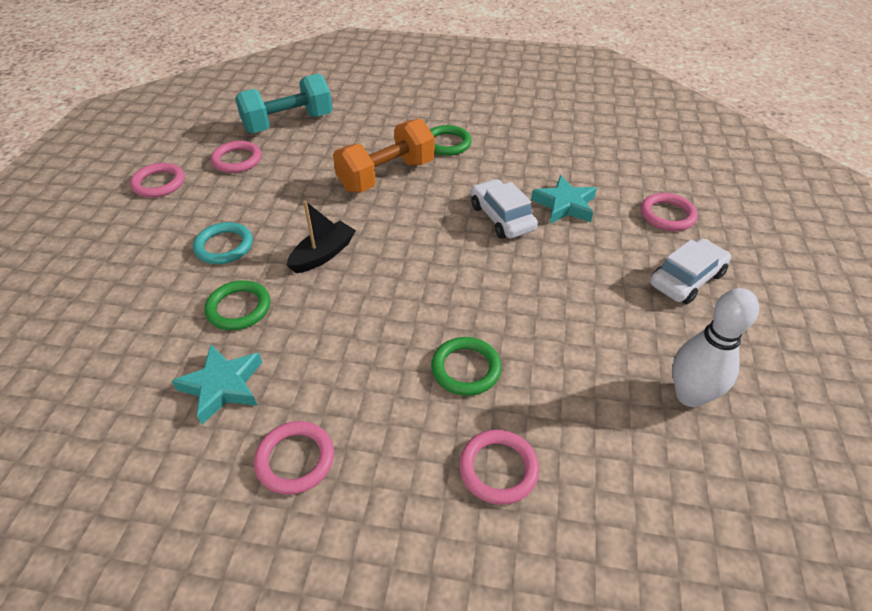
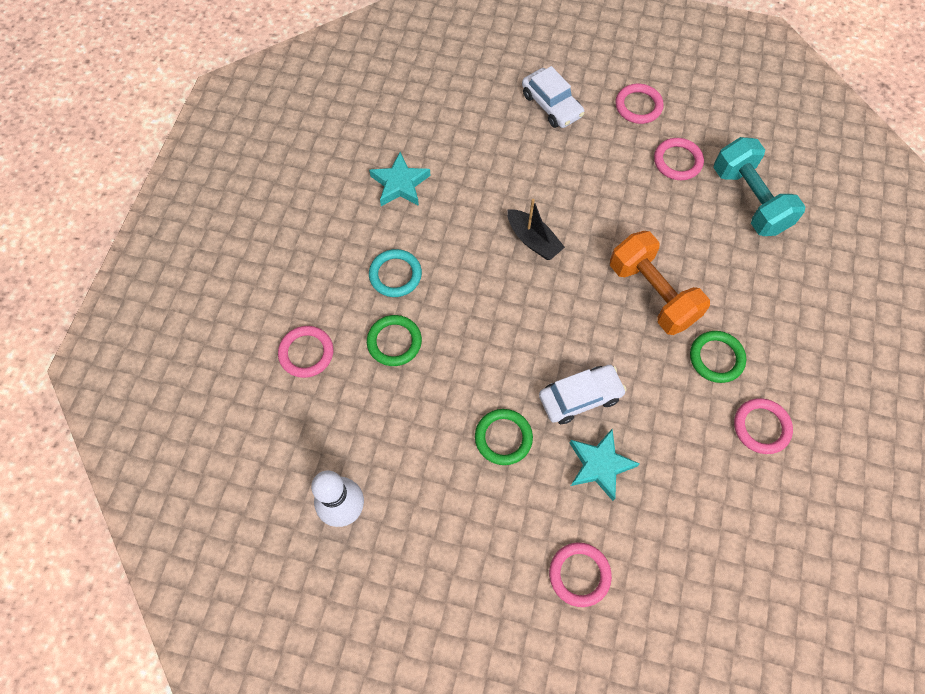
camera: 95 degrees right, 20 degrees up
(224, 246) = (548, 166): turquoise ring -> turquoise ring (395, 275)
(239, 308) = (474, 185): green ring -> green ring (503, 438)
(295, 459) = (335, 231): pink ring -> pink ring (761, 427)
(686, 279) = (478, 558): white car -> white car (551, 105)

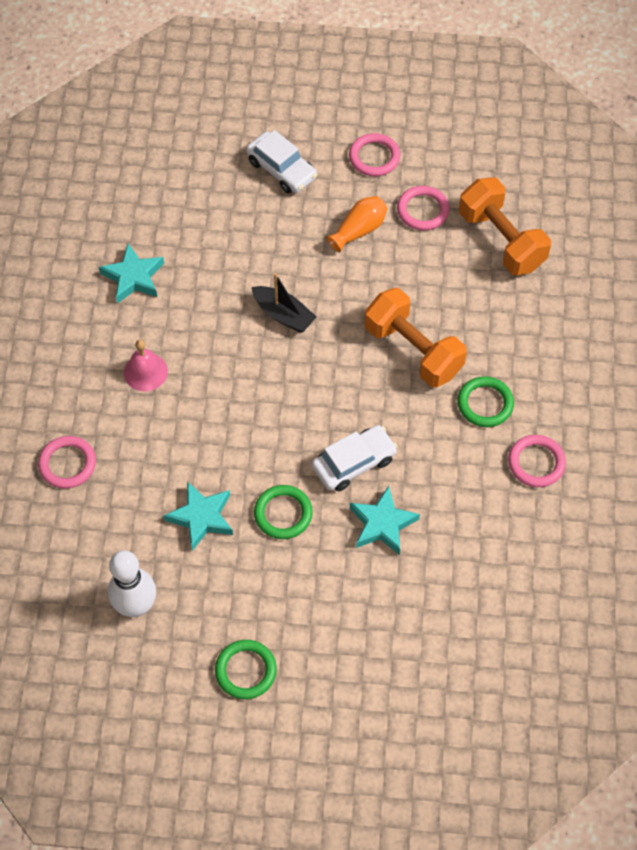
camera: 10 degrees left, 5 degrees down
(394, 342) = (156, 439): green ring -> green ring (246, 671)
(395, 275) = (145, 372): turquoise ring -> pink bell
(423, 428) = (201, 517): none -> turquoise star
(579, 574) = (376, 627): pink ring -> none
(615, 171) = (359, 230): none -> orange vase
(749, 200) = (501, 240): turquoise dumbbell -> orange dumbbell

